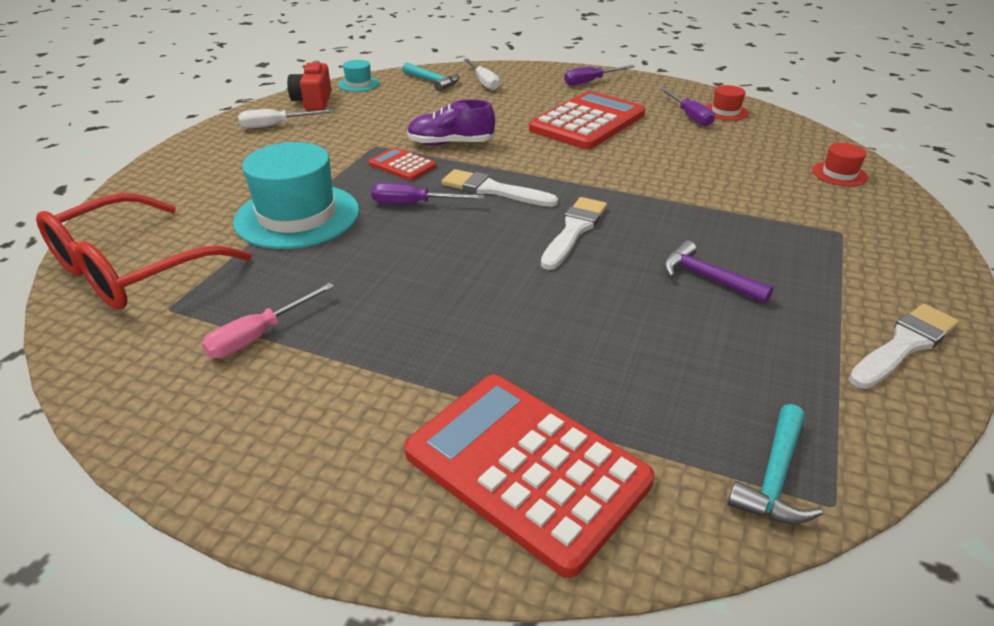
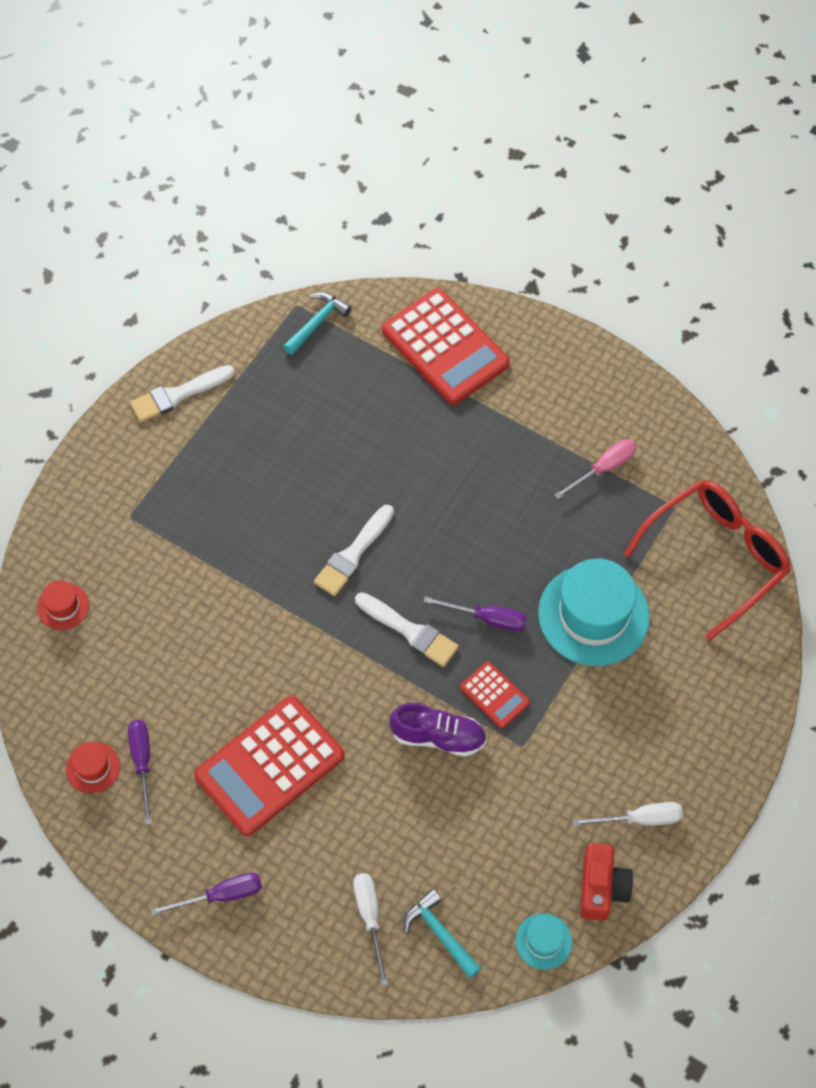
camera: 170 degrees left, 25 degrees up
(707, 278) = (272, 478): purple hammer -> none

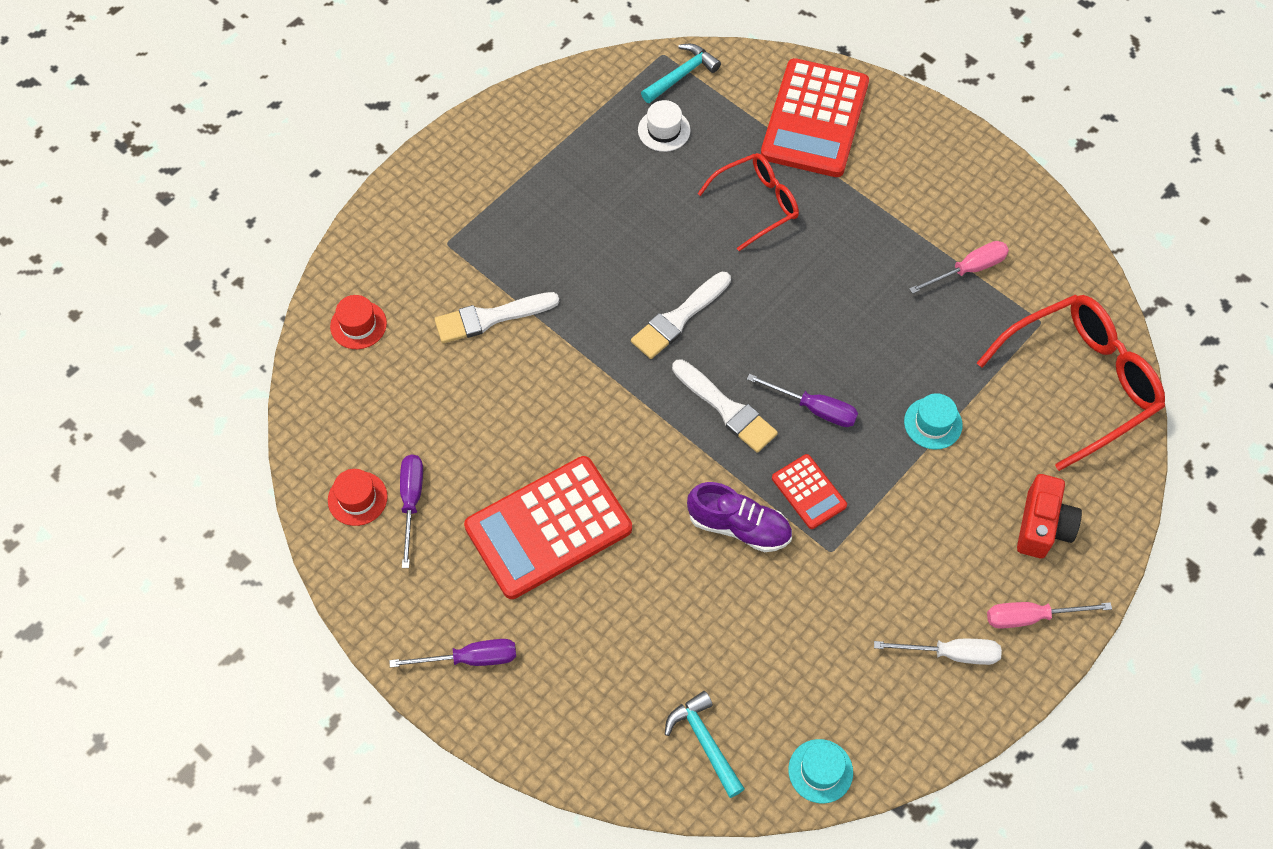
camera: 10 degrees right, 0 degrees up
(178, 395) = (521, 127): white brush -> white brush (490, 318)
(310, 378) = (664, 130): none -> white hat
(370, 918) = (629, 711): white screwdriver -> none
(406, 436) = (757, 204): none -> red glasses
(445, 347) = (815, 119): red calculator -> red calculator turned 45 degrees clockwise
(593, 615) = (933, 423): turquoise hat -> turquoise hat, size x0.47
(601, 888) = (895, 723): red camera -> red camera (1042, 526)
(704, 775) = (1031, 617): none -> pink screwdriver

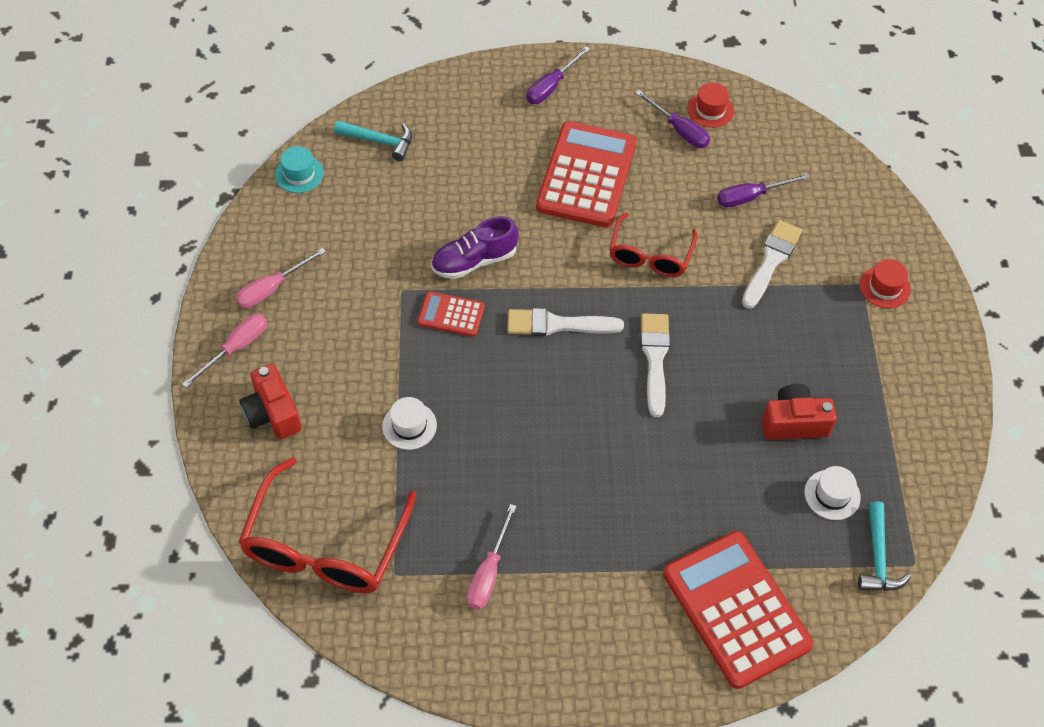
camera: 135 degrees right, 5 degrees down
(358, 325) = (840, 194): red hat -> red hat (884, 287)
(630, 192) = (794, 423): none -> red camera
(757, 204) = (698, 492): red glasses -> red glasses (650, 255)
(814, 408) = (500, 371): purple screwdriver -> purple screwdriver (751, 197)
(933, 423) = (409, 425): turquoise hat -> white hat
(951, 654) = (272, 288): white screwdriver -> pink screwdriver

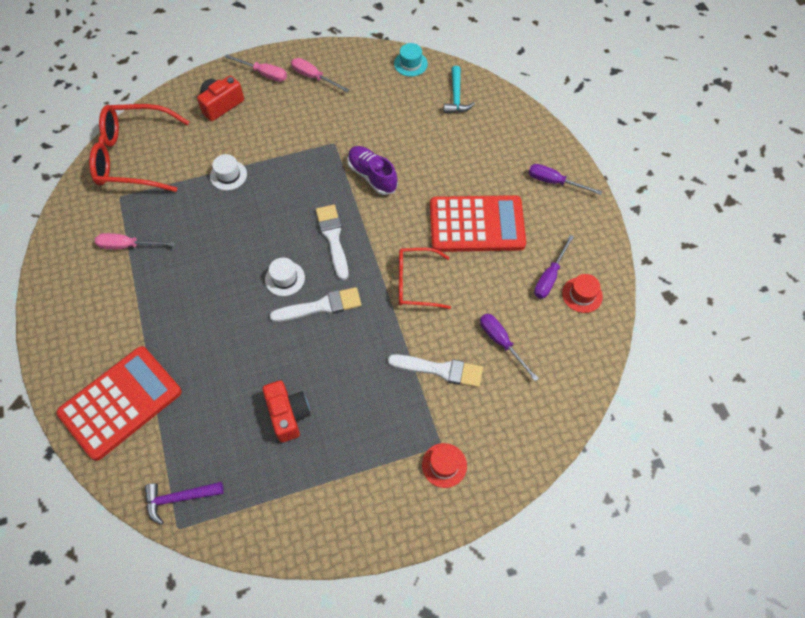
camera: 75 degrees right, 5 degrees up
(451, 315) = (322, 174): red calculator -> none
(832, 495) = (229, 454): white hat -> white hat (285, 278)
(878, 557) = (179, 498): turquoise hammer -> purple hammer

